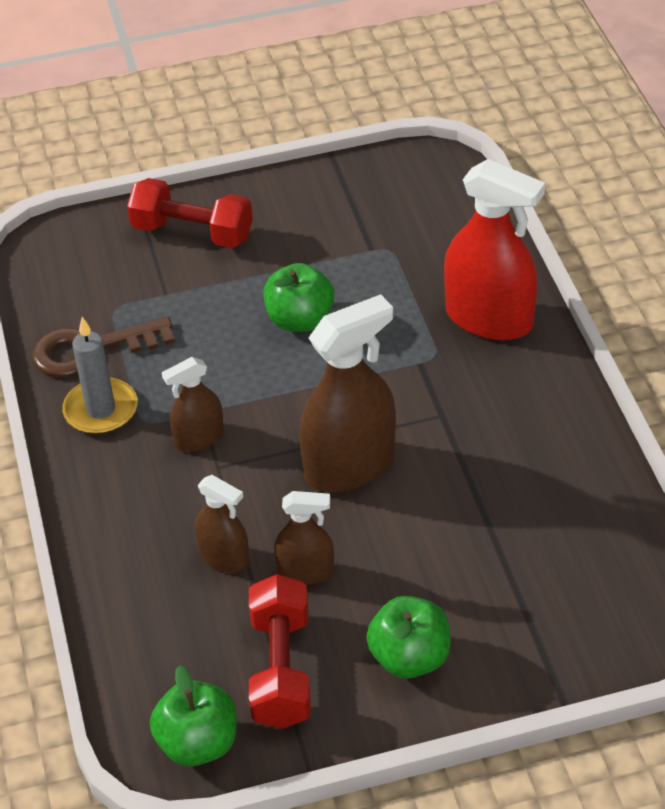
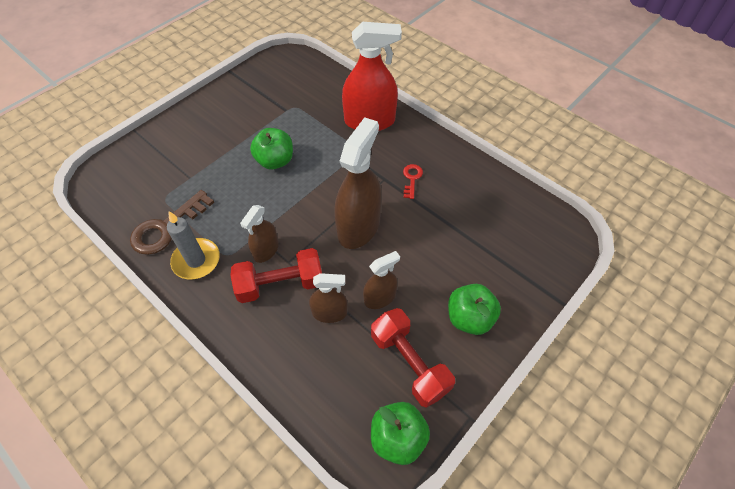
camera: 35 degrees left, 10 degrees up
(192, 232) = (182, 138): red dumbbell -> red dumbbell (280, 284)
(484, 433) = (412, 179): none -> red key

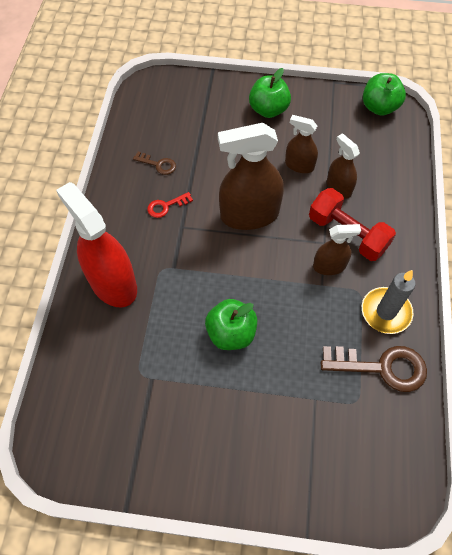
camera: 125 degrees left, 5 degrees up
(409, 363) = (330, 125): red dumbbell -> none
(460, 194) = (158, 164): none -> brown key

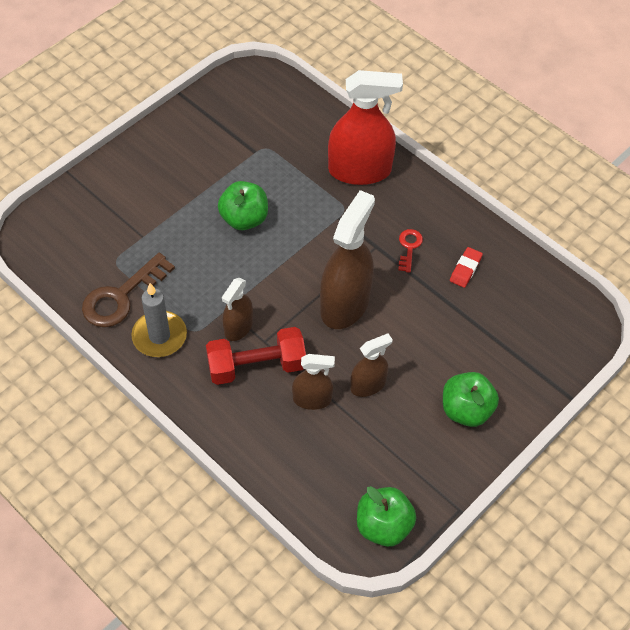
camera: 125 degrees right, 5 degrees down
(158, 164) = (465, 269): brown key -> red eraser

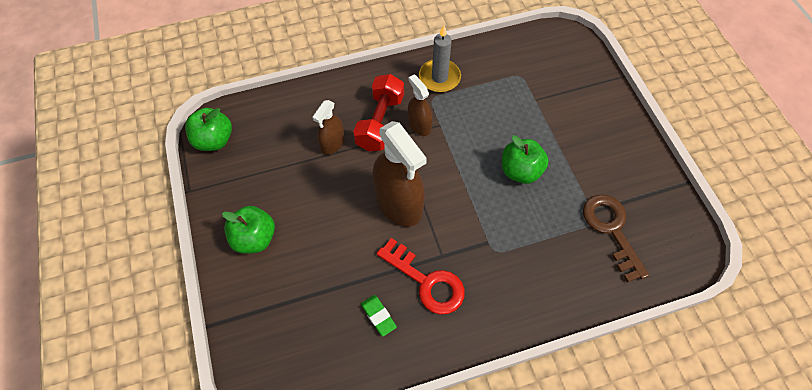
camera: 120 degrees right, 5 degrees up
(121, 296) = (485, 69): brown key -> brown key (611, 230)
(359, 170) = (534, 286): red spray bottle -> none
(368, 385) = (320, 183): brown spray bottle -> none
(409, 247) = (426, 281): red key -> red key, size x1.93
(465, 269) = (378, 316): red eraser -> green eraser

